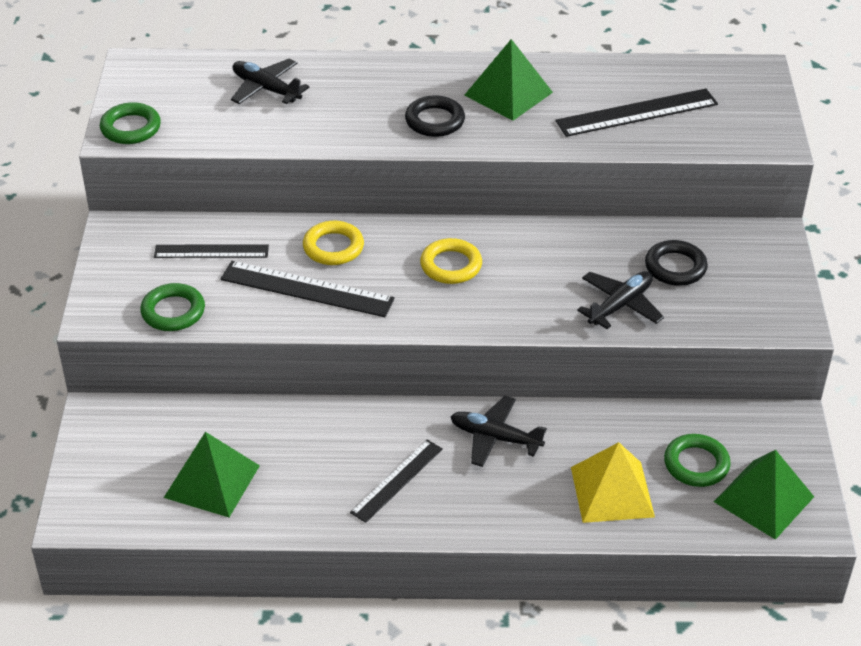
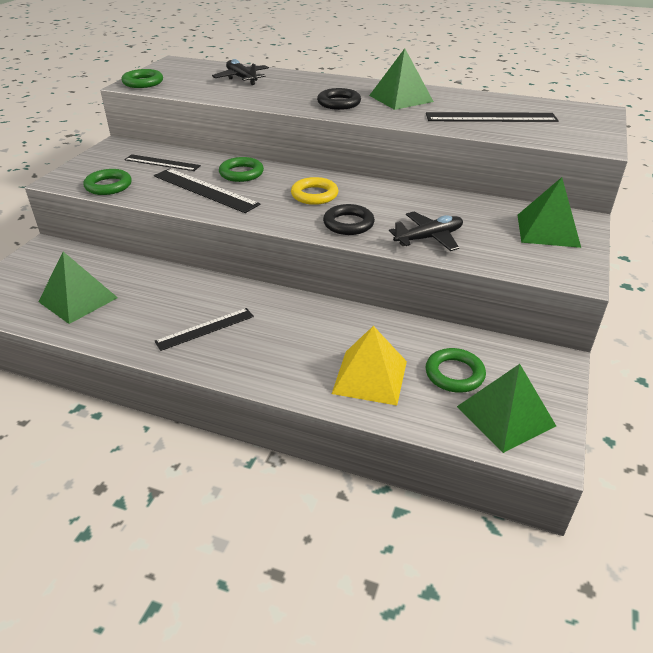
camera: 20 degrees right, 5 degrees down
(333, 247) = (241, 173): yellow ring -> green ring
(495, 438) = (298, 318): black plane -> none
(675, 267) = (487, 224): black ring -> black ring (348, 224)
(744, 261) = (547, 230): none -> green pyramid

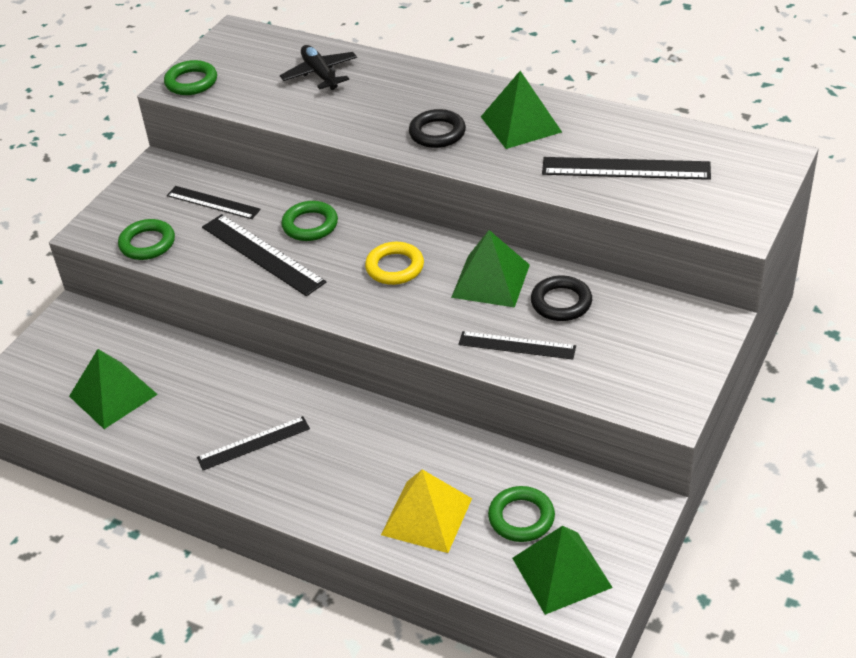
camera: 10 degrees right, 5 degrees up
(348, 224) = (426, 318): black ring -> black ring (561, 302)
(429, 238) = (517, 345): black plane -> black ruler
(547, 230) = (665, 338): green pyramid -> green pyramid (490, 280)

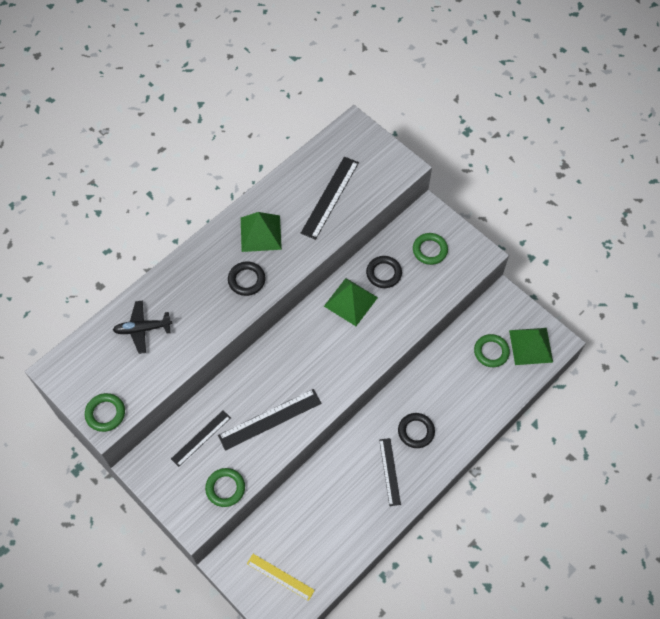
camera: 75 degrees left, 20 degrees up
(61, 371) = (280, 577): none -> yellow ruler
(113, 395) = (316, 547): green pyramid -> none
(310, 225) = (253, 384): green ring -> green ring (430, 250)
(332, 456) = (416, 431): none -> black ring
(395, 267) = (316, 348): yellow ring -> none
(426, 516) = (475, 396): yellow pyramid -> none
(517, 345) = (408, 306): black ruler -> none

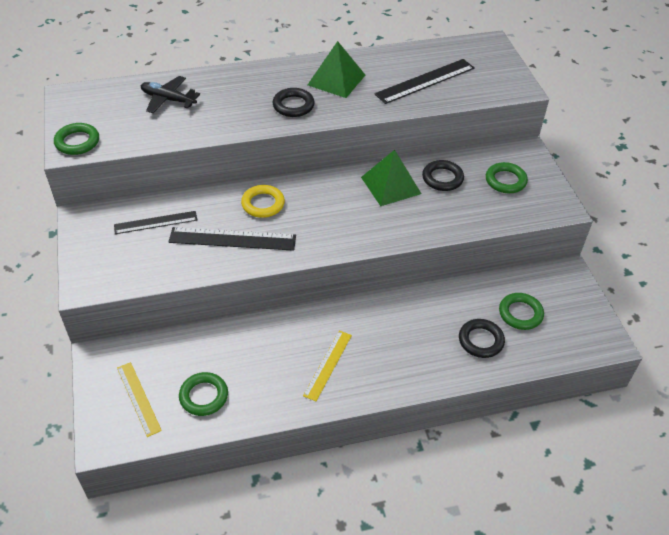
camera: 30 degrees right, 15 degrees down
(225, 488) = (140, 272): green ring -> green ring (204, 396)
(269, 374) = (263, 204): none -> yellow ring
(389, 471) = (328, 365): black ruler -> yellow ruler
(416, 431) = (384, 343): black ring -> black ring (481, 340)
(531, 346) = (571, 330): green pyramid -> none

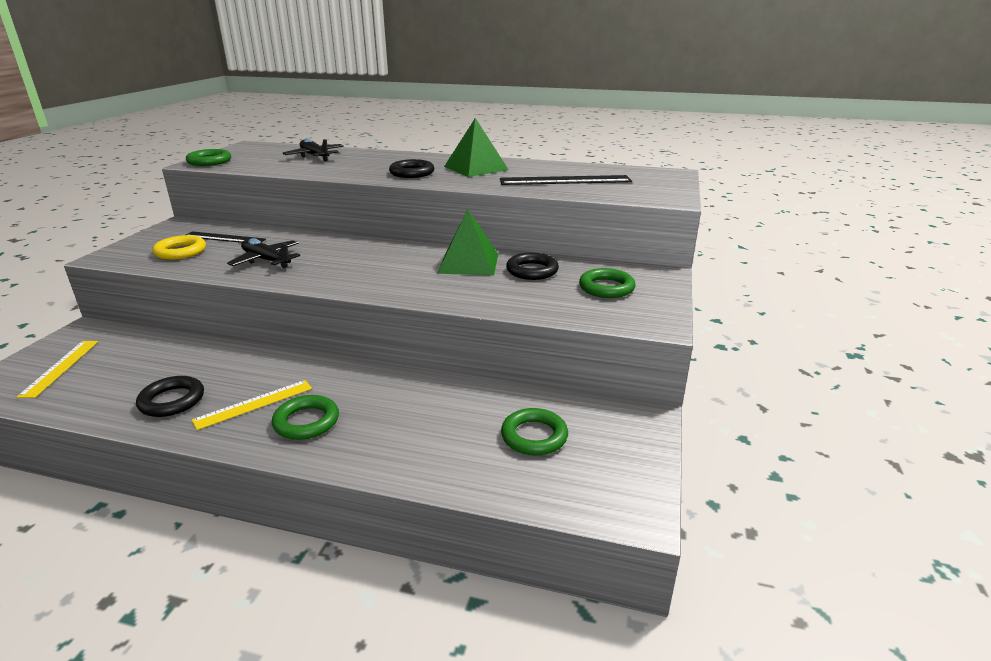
camera: 30 degrees right, 20 degrees down
(204, 396) = (110, 386): green ring -> green ring (306, 422)
(232, 239) = (266, 260): black ruler -> black plane
(263, 204) = (328, 248): yellow ring -> yellow ring (180, 252)
(481, 340) = (451, 444): black ring -> black ring (172, 401)

